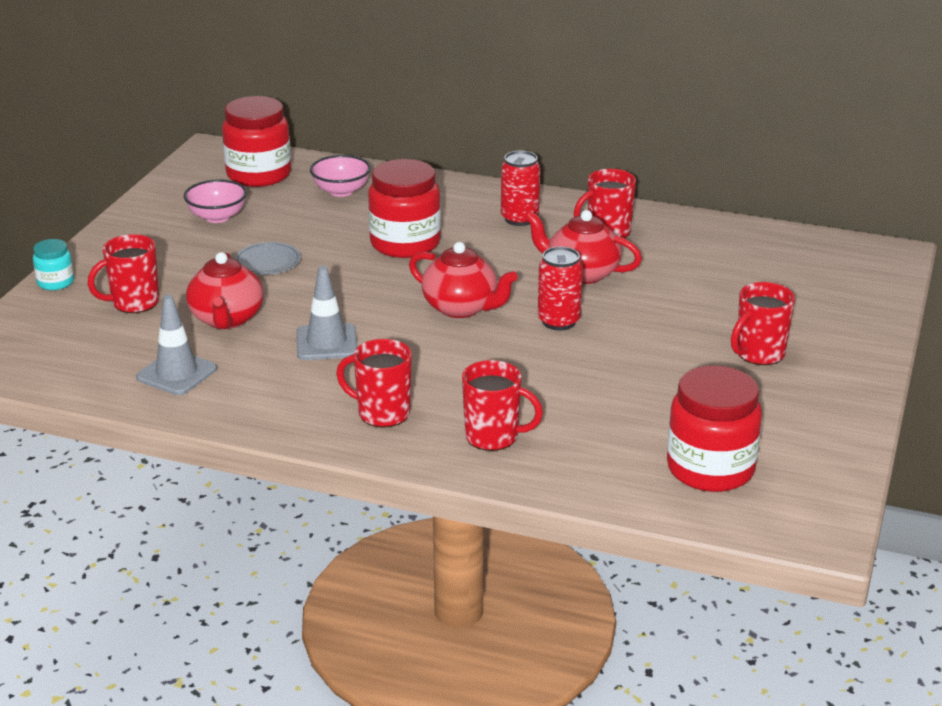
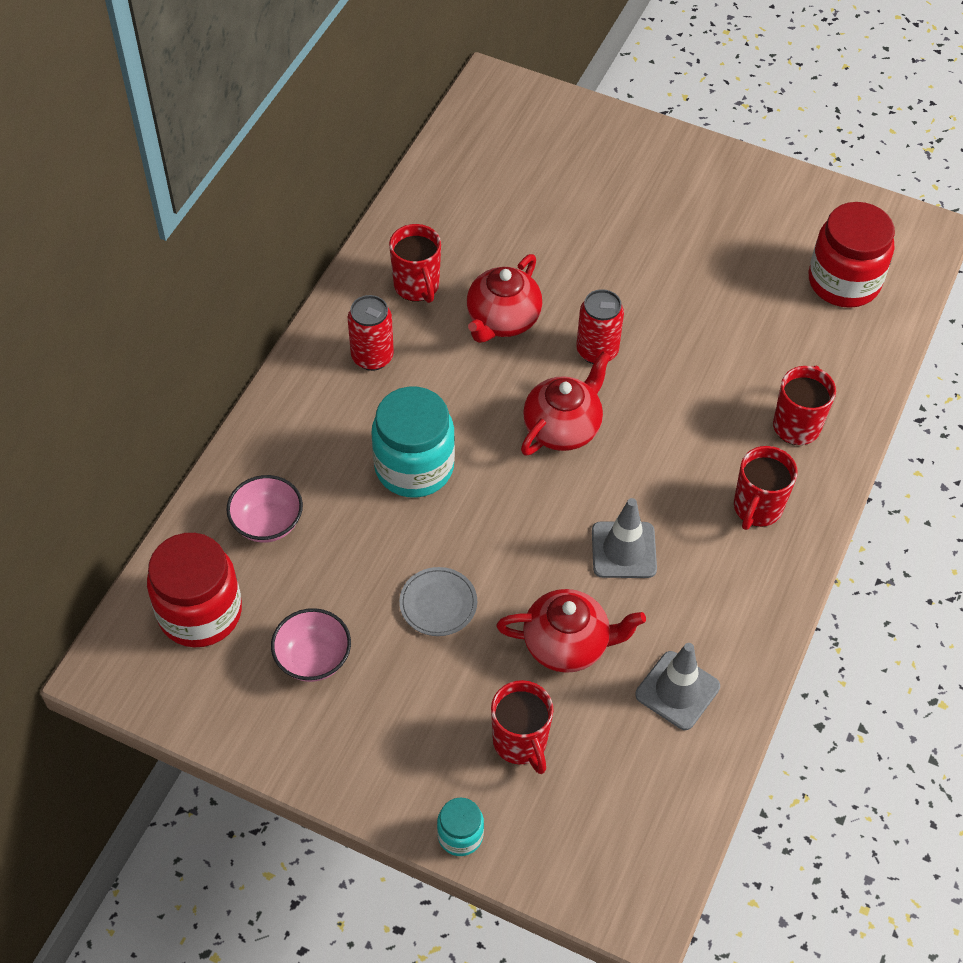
camera: 85 degrees left, 25 degrees up
(405, 243) = (414, 467): red jar -> turquoise jar
(759, 354) = (666, 215): red mug -> none

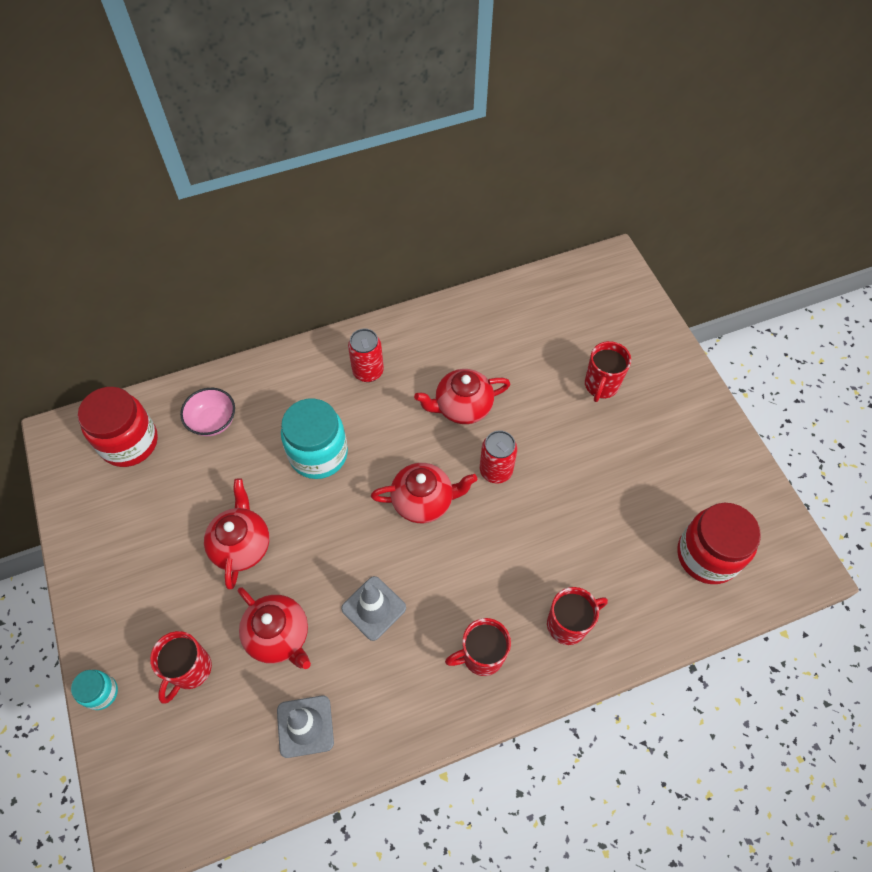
camera: 45 degrees right, 5 degrees up
(313, 658) = (149, 518): pink bowl -> none
(417, 286) = (437, 349): red mug -> red mug (601, 385)
(438, 603) = (242, 545): grey plate -> red teapot

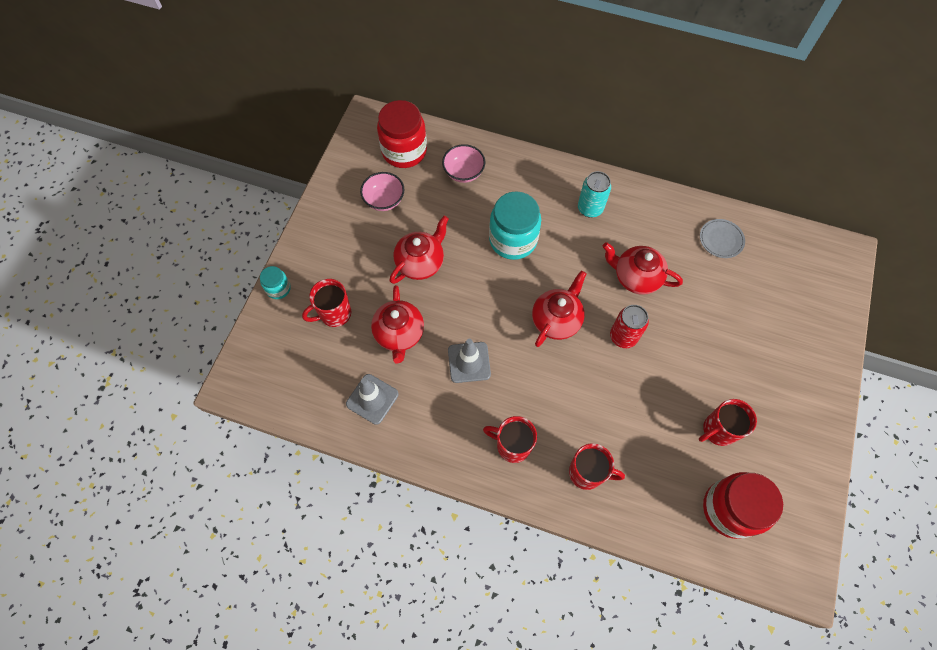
camera: 40 degrees right, 5 degrees up
(148, 509) = (384, 200): none -> pink bowl
(368, 371) = (590, 208): red can -> turquoise can
(423, 501) = (556, 320): red teapot -> red teapot turned 90 degrees counterclockwise
(507, 320) = (721, 239): none -> grey plate
(601, 385) = (753, 334): red mug -> red mug (718, 430)

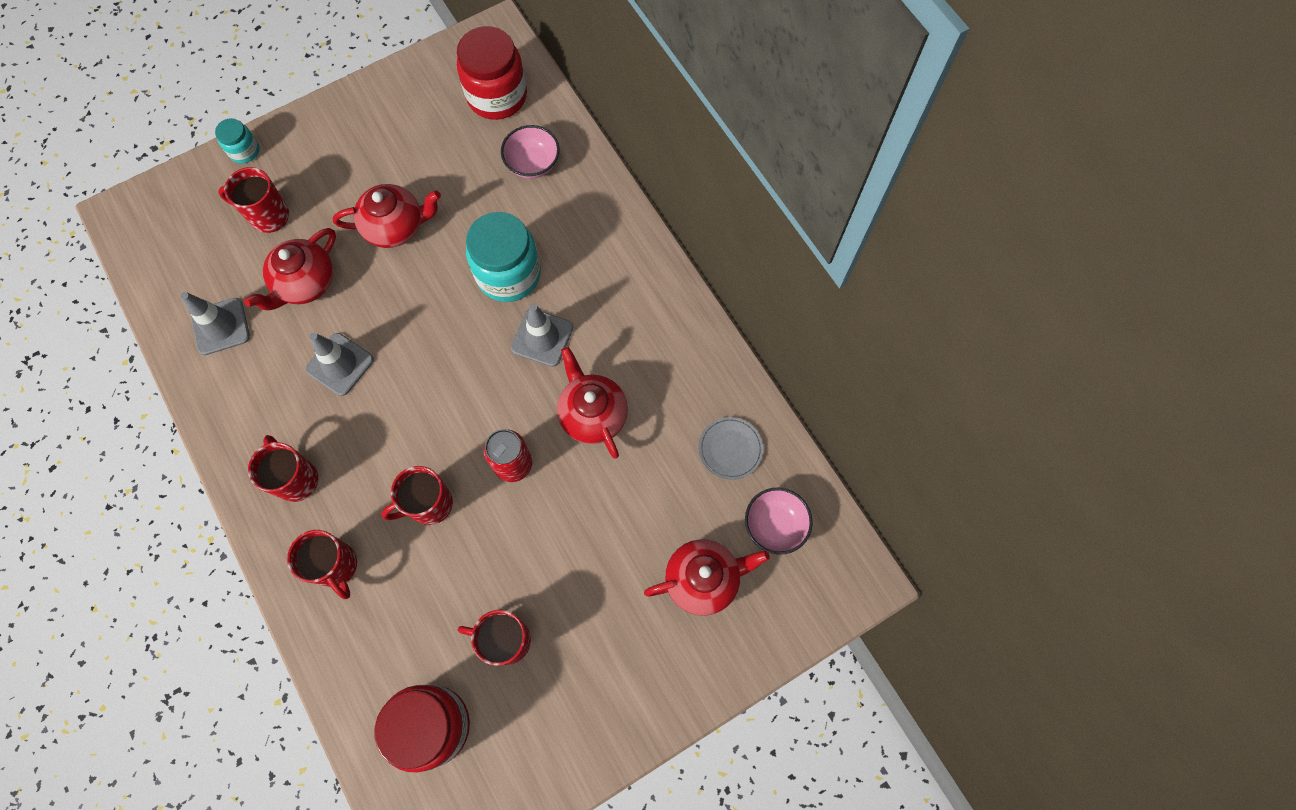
camera: 40 degrees right, 5 degrees up
(384, 200) = (426, 135): pink bowl -> pink bowl (774, 525)
(556, 320) = (465, 392): red teapot -> red teapot (703, 579)
(567, 259) = (542, 337): none -> grey traffic cone
(590, 208) = (623, 302): turquoise can -> none
(601, 395) = (429, 504): none -> red mug

